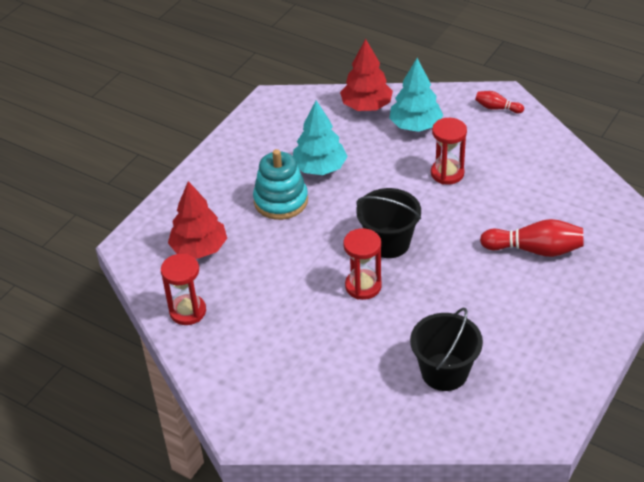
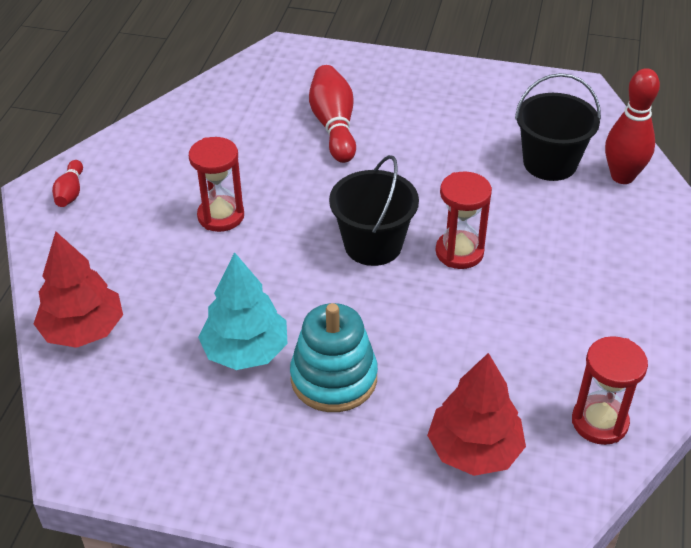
camera: 110 degrees left, 0 degrees up
(411, 415) = (622, 176): none -> red bowling pin
(415, 125) = (123, 265): turquoise tree -> none

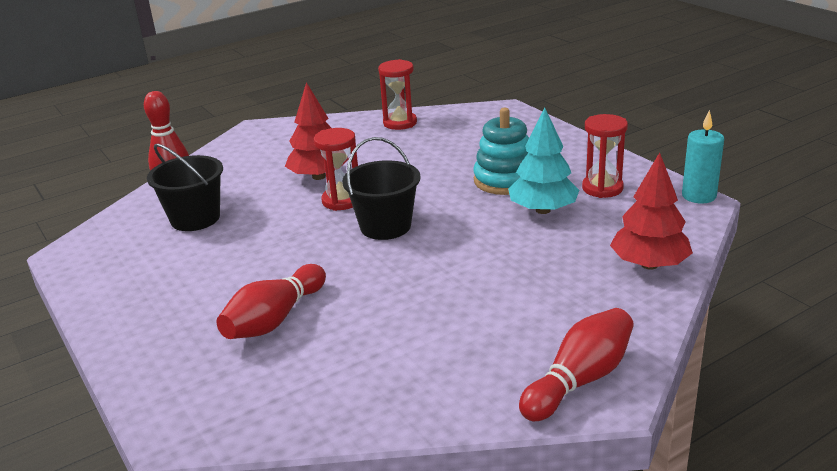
camera: 135 degrees left, 15 degrees down
(70, 192) = (579, 380): red bowling pin -> red bowling pin, size x1.81
(86, 477) = (699, 196): none -> turquoise candle
(221, 216) = (464, 293): red hourglass -> red hourglass (602, 188)
(474, 450) = (472, 135): red tree -> red tree (319, 176)

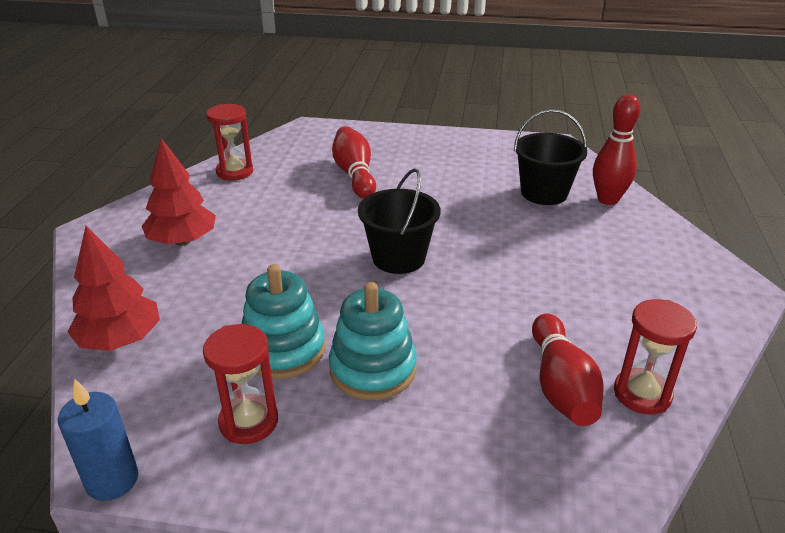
camera: 130 degrees right, 5 degrees up
(319, 176) = (549, 271): red tree -> red tree (182, 241)
(341, 201) = (478, 260): red hourglass -> red hourglass (234, 172)
(543, 210) = (283, 350): turquoise tree -> turquoise stacking toy
(579, 380) = (118, 230): red bowling pin -> red bowling pin (561, 385)
(699, 196) = (112, 480): turquoise candle -> blue candle

